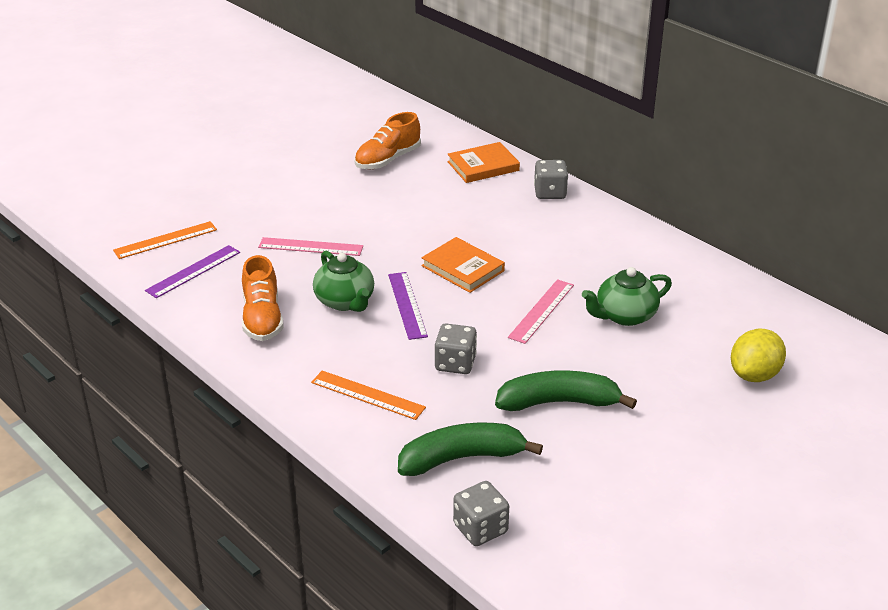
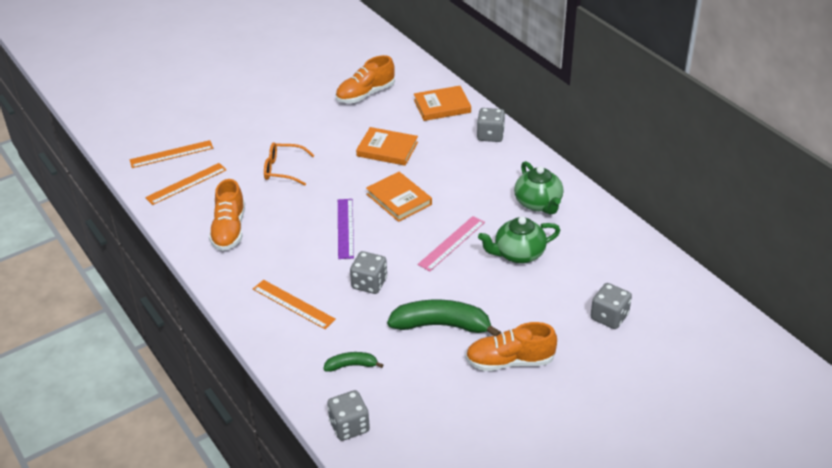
camera: 10 degrees right, 5 degrees up
(193, 271) = (186, 183): purple ruler -> orange ruler
(311, 247) = (283, 169): pink ruler -> orange glasses
(345, 301) = (297, 220): green teapot -> green teapot (538, 203)
(432, 216) = (387, 149): none -> orange book
(461, 458) = (351, 365): green banana -> green banana, size x0.51
(654, 435) = (510, 361): none -> orange shoe
(754, 375) = (609, 317): yellow lemon -> grey dice

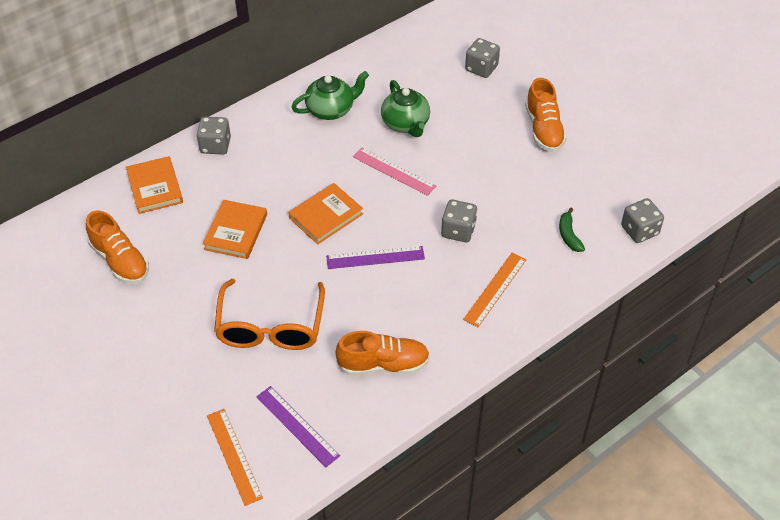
camera: 95 degrees left, 10 degrees up
(186, 183) = (297, 426): orange ruler -> purple ruler
(283, 169) = (270, 327): orange glasses -> orange glasses, size x1.65
(442, 325) = (507, 174): green banana -> none

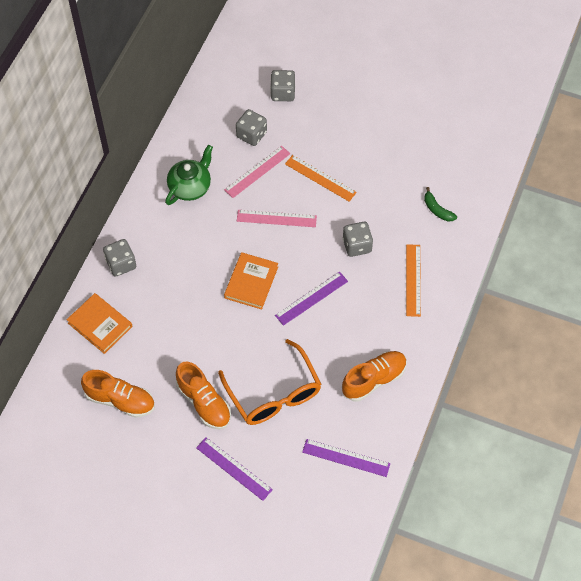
camera: 30 degrees left, 10 degrees up
(176, 377) = (233, 469): none -> purple ruler
(234, 456) = (318, 504): orange ruler -> orange ruler (320, 178)
(236, 232) = (192, 330): orange book -> none
(405, 123) = (257, 172): green teapot -> pink ruler
(543, 129) = (364, 127): orange shoe -> orange shoe (204, 402)
(639, 230) = (483, 181): grey dice -> grey dice (251, 135)

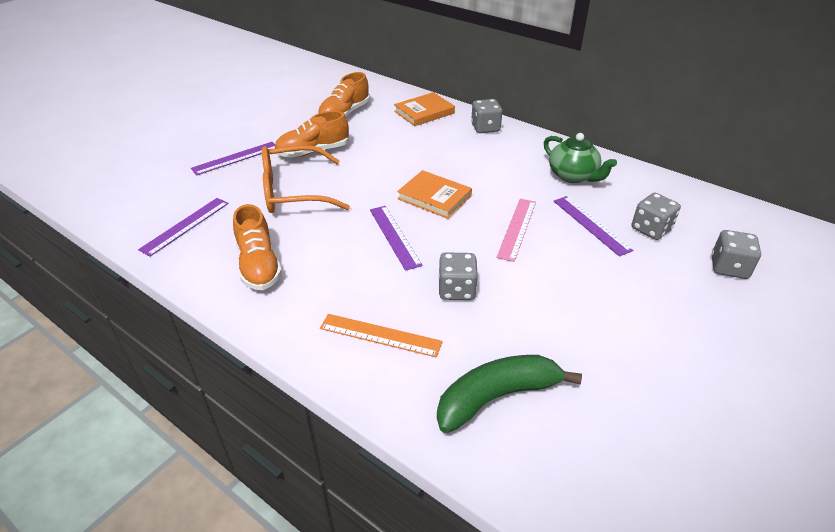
camera: 105 degrees right, 20 degrees down
(257, 172) = (591, 225): pink ruler -> purple ruler
(320, 178) = (575, 276): orange ruler -> none
(437, 209) = (497, 397): green banana -> green banana, size x1.96

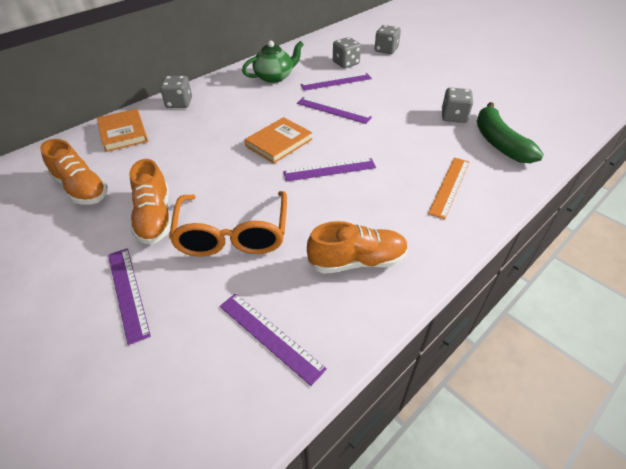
camera: 80 degrees left, 5 degrees up
(456, 290) = (400, 145): grey dice -> grey dice (454, 117)
(517, 228) = (333, 110): pink ruler -> purple ruler

